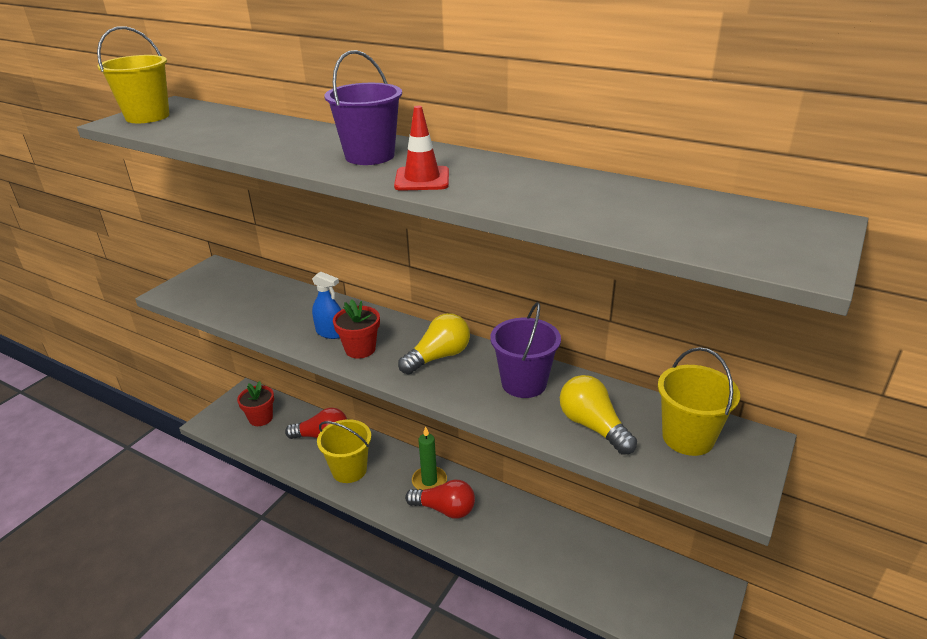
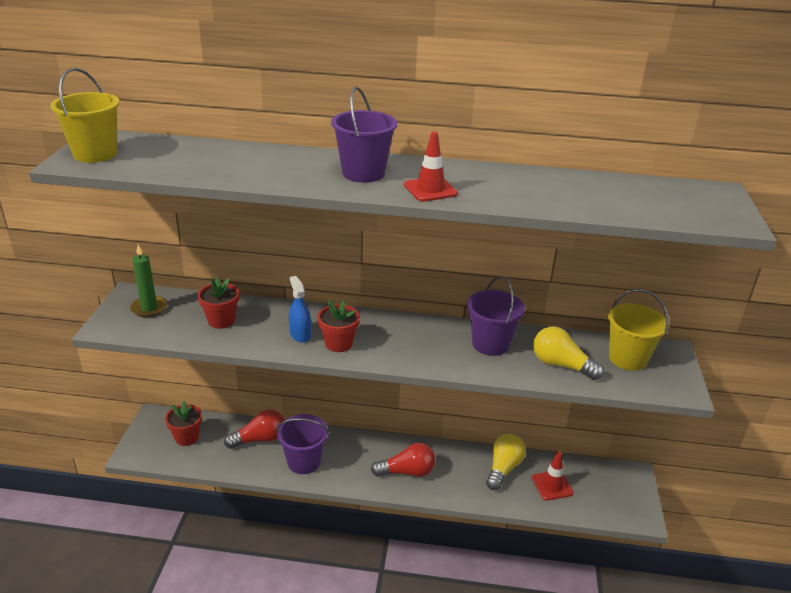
camera: 25 degrees left, 0 degrees up
(269, 305) = (221, 320): none -> red flower pot
(330, 332) = (300, 334): blue spray bottle -> blue spray bottle turned 120 degrees counterclockwise
(349, 470) = (304, 462): yellow bucket -> purple bucket
(429, 481) = (380, 453): green candle -> green candle (149, 308)
(438, 357) = (409, 337): yellow light bulb -> yellow light bulb (503, 468)
(600, 572) = (552, 485): none -> red traffic cone

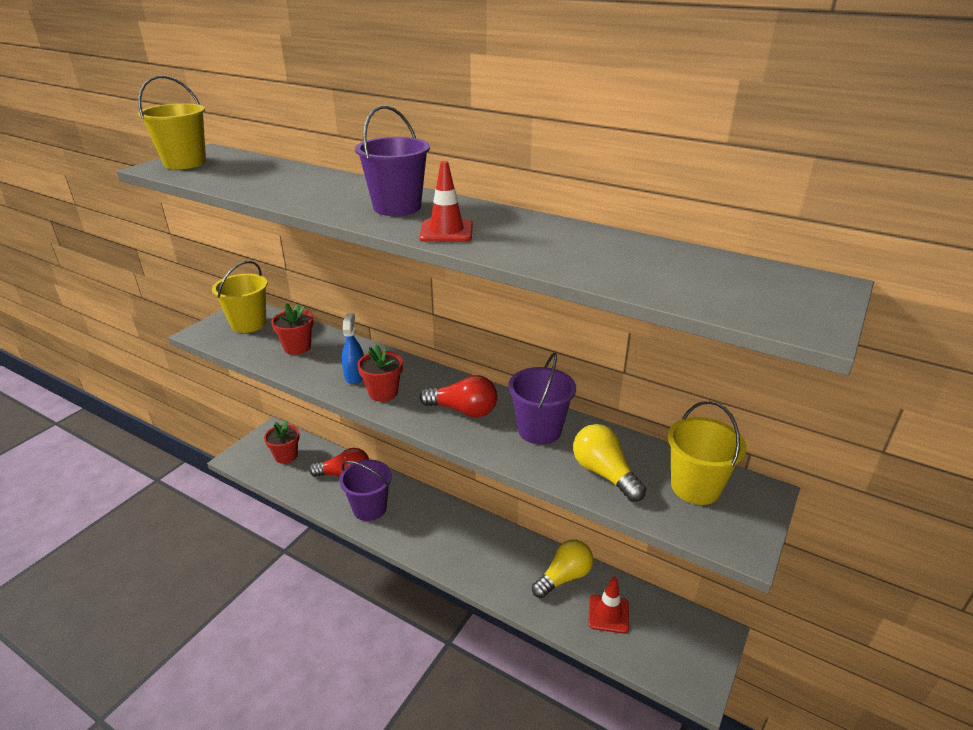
camera: 25 degrees right, 0 degrees up
(149, 308) = (248, 324): green candle -> yellow bucket
(407, 472) = (460, 549): red light bulb -> red light bulb (463, 410)

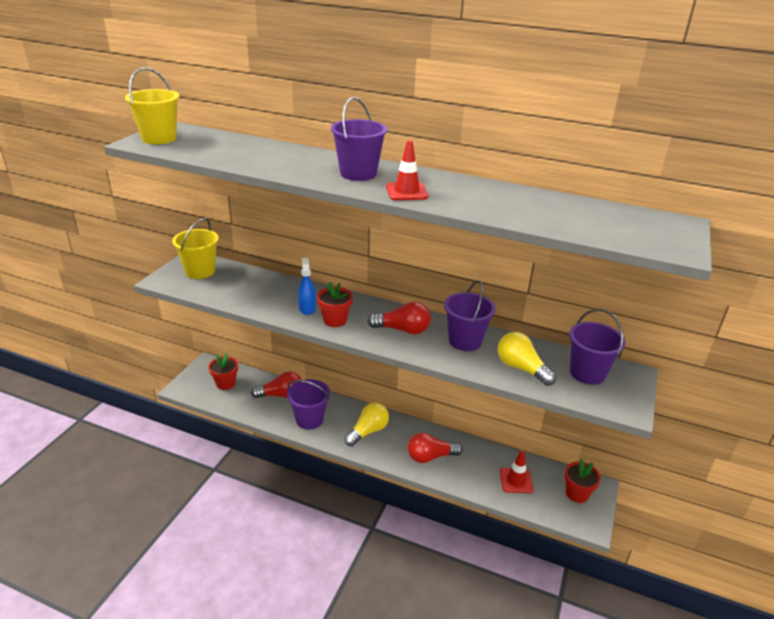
camera: 10 degrees left, 0 degrees up
(297, 347) = (250, 288): red flower pot -> red flower pot (577, 493)
(504, 570) = (430, 457): none -> red light bulb
(564, 577) = (477, 457): yellow light bulb -> yellow light bulb (368, 431)
(695, 487) = (587, 373): yellow bucket -> purple bucket

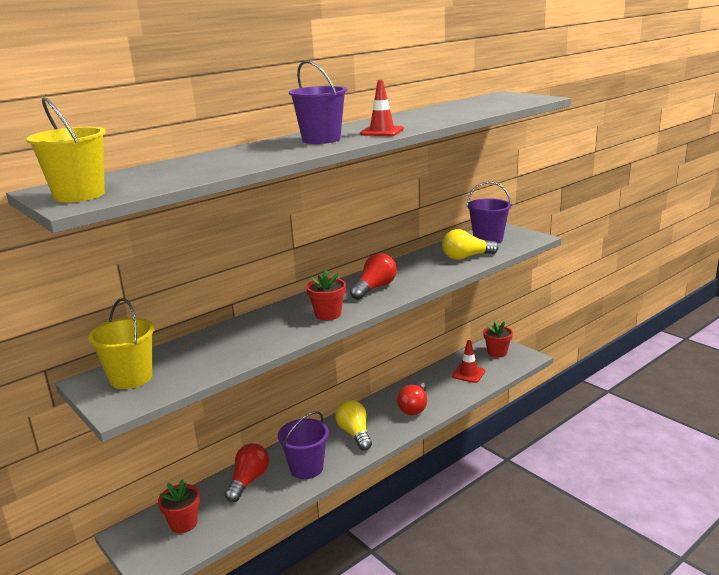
camera: 60 degrees left, 10 degrees down
(307, 308) = (291, 325): blue spray bottle -> none
(465, 341) = (413, 268): purple bucket -> none

